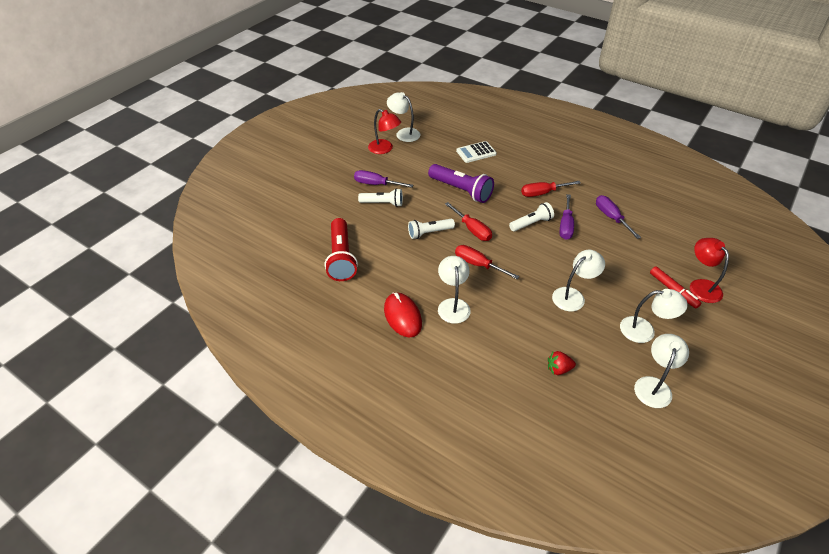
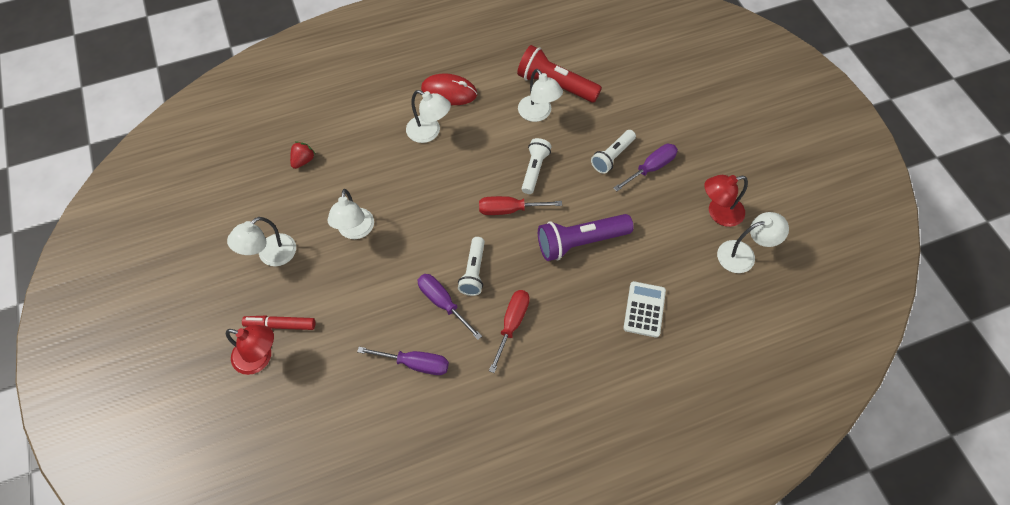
camera: 125 degrees right, 15 degrees up
(478, 264) = (458, 182): red screwdriver -> none
(654, 385) = (226, 214): white lamp -> white lamp (538, 114)

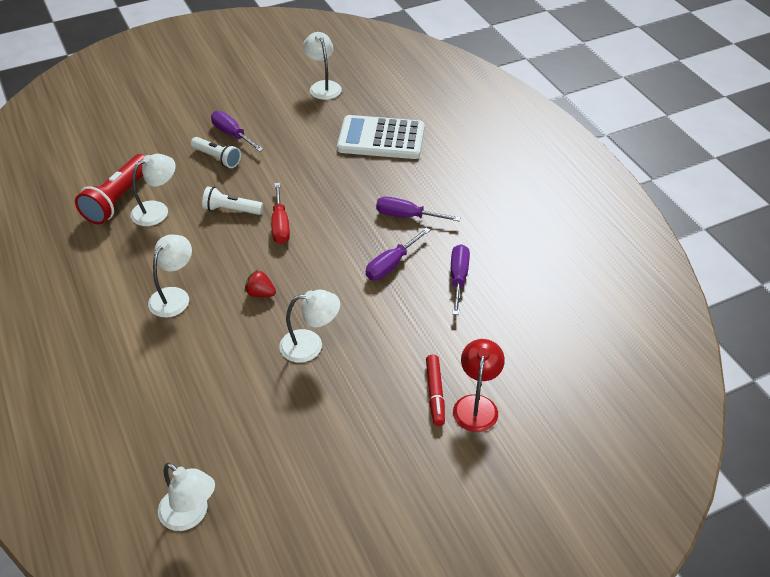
camera: 95 degrees left, 15 degrees down
(270, 255) = (348, 420): white lamp -> white lamp (190, 515)
(303, 160) = (208, 412): red strawberry -> red strawberry (260, 293)
(449, 92) = (114, 284): red mouse -> none
(473, 272) = (354, 246): white flashlight -> none
(512, 324) = (407, 216): red screwdriver -> purple screwdriver
(580, 242) = (316, 176): purple flashlight -> none
(644, 309) = (381, 138): white calculator -> white calculator, size x1.73
(718, 213) = (282, 97): red lamp -> none

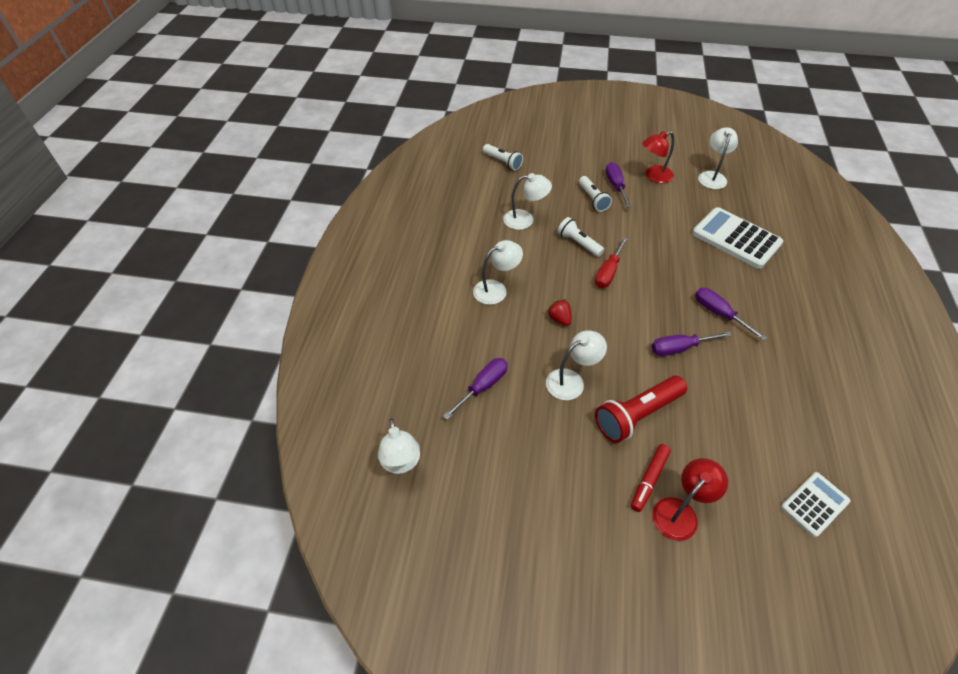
camera: 35 degrees right, 5 degrees up
(89, 159) = (502, 162): none -> white flashlight
(118, 199) = (503, 199): red flashlight -> red flashlight (637, 415)
(265, 109) = (653, 176): none -> red lamp
(310, 345) = (571, 380): white lamp -> white lamp turned 60 degrees counterclockwise
(458, 278) = (732, 390): purple screwdriver -> purple screwdriver (483, 387)
(574, 338) = (814, 504): none -> white calculator

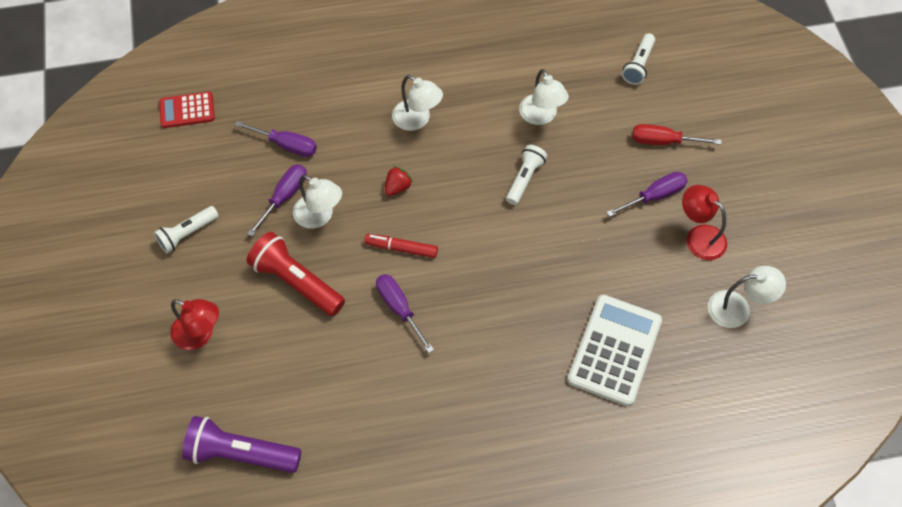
camera: 70 degrees right, 10 degrees up
(401, 463) = (187, 110): white lamp -> red calculator
(593, 199) = (614, 176): white flashlight -> white flashlight (187, 234)
(608, 272) = (489, 219): red screwdriver -> red screwdriver (663, 141)
(649, 480) = (226, 304): red marker -> red marker (401, 248)
(719, 314) = (468, 343): purple screwdriver -> purple screwdriver (284, 197)
(814, 504) = (241, 453): white calculator -> purple flashlight

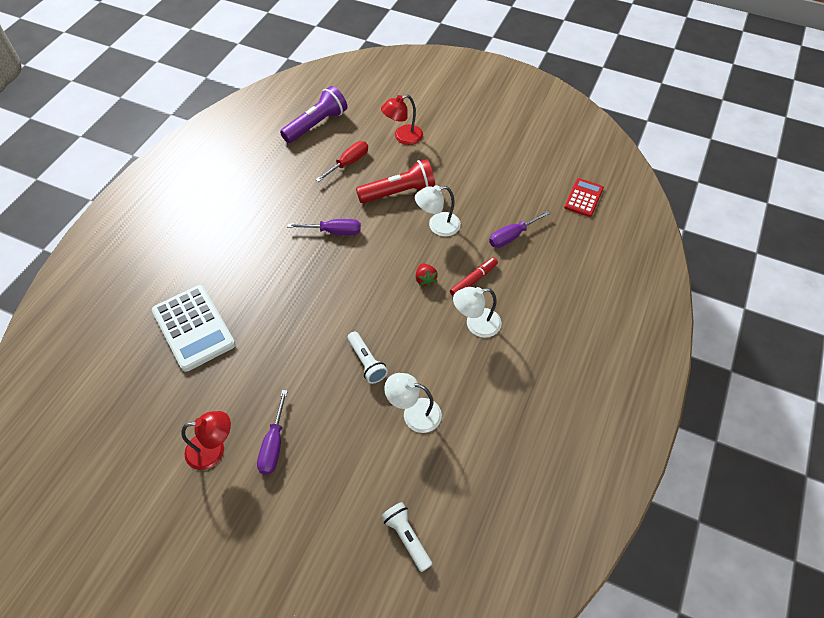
camera: 125 degrees right, 5 degrees down
(187, 234) = (478, 159): white flashlight -> none
(284, 197) = (468, 215): purple screwdriver -> none
(401, 248) = (375, 255): red marker -> red marker (473, 280)
(663, 141) = (314, 493): red screwdriver -> red screwdriver (348, 163)
(738, 308) = (140, 430): white lamp -> none

